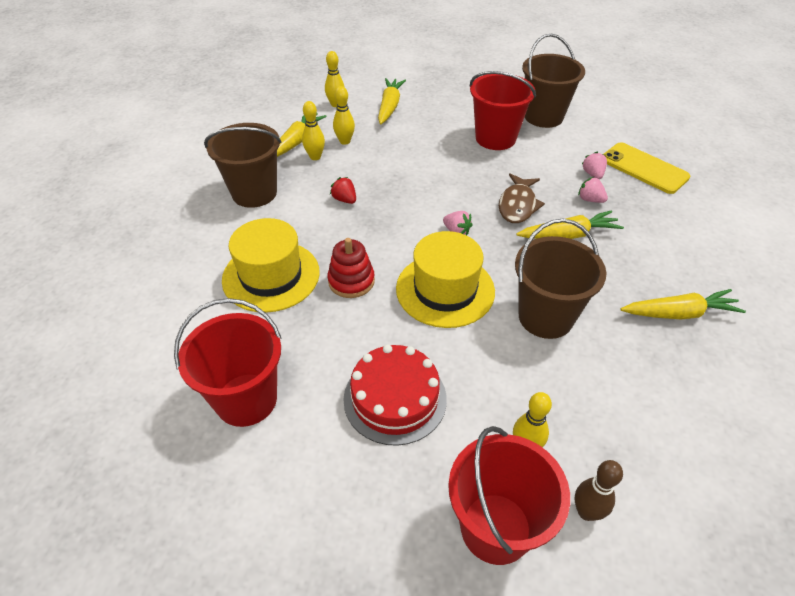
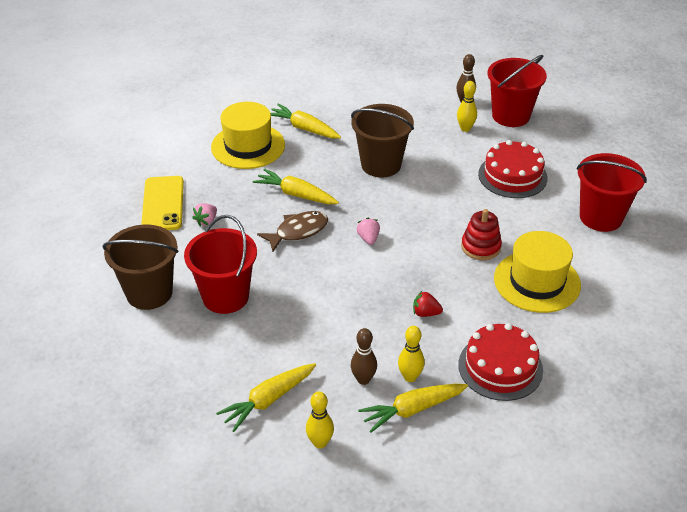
camera: 140 degrees left, 5 degrees down
(254, 193) = (500, 367): brown bucket -> red cake
(344, 200) = (425, 313): red strawberry -> red strawberry turned 105 degrees clockwise
(345, 141) = (363, 379): yellow bowling pin -> brown bowling pin
(445, 290) = (423, 208): yellow hat -> yellow hat (248, 146)
(590, 199) = (242, 206): pink strawberry -> none

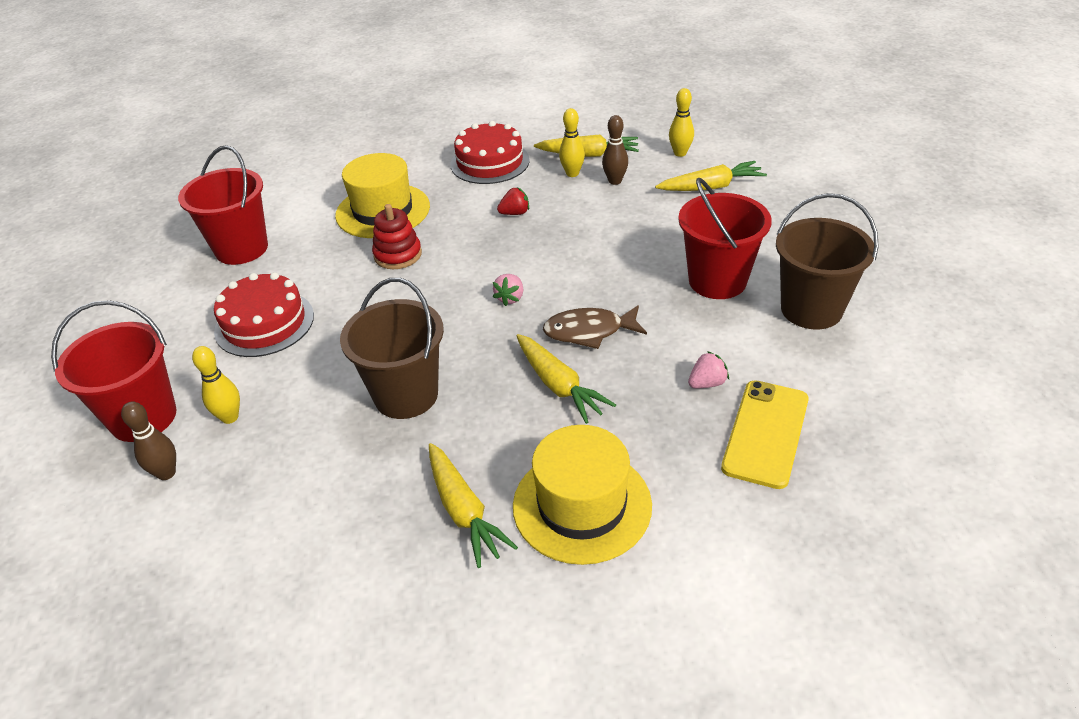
camera: 150 degrees left, 0 degrees up
(425, 313) = (515, 213): red strawberry -> red strawberry turned 60 degrees counterclockwise

